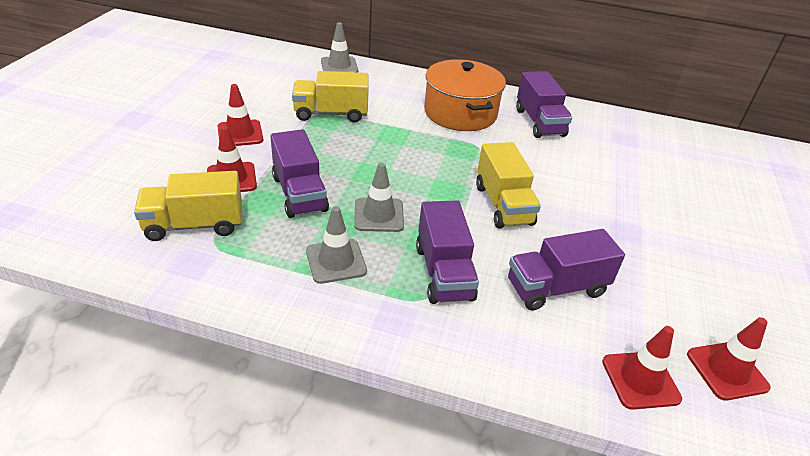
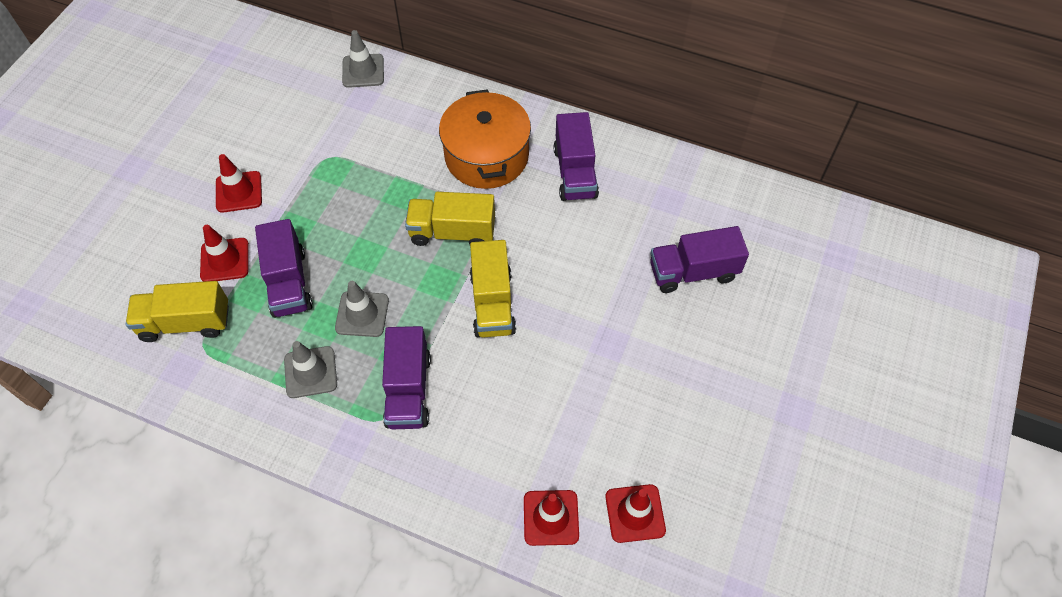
camera: 10 degrees right, 20 degrees up
(331, 114) = (339, 158): yellow truck -> yellow truck (452, 232)
(556, 288) = (511, 413): purple truck -> purple truck (693, 272)

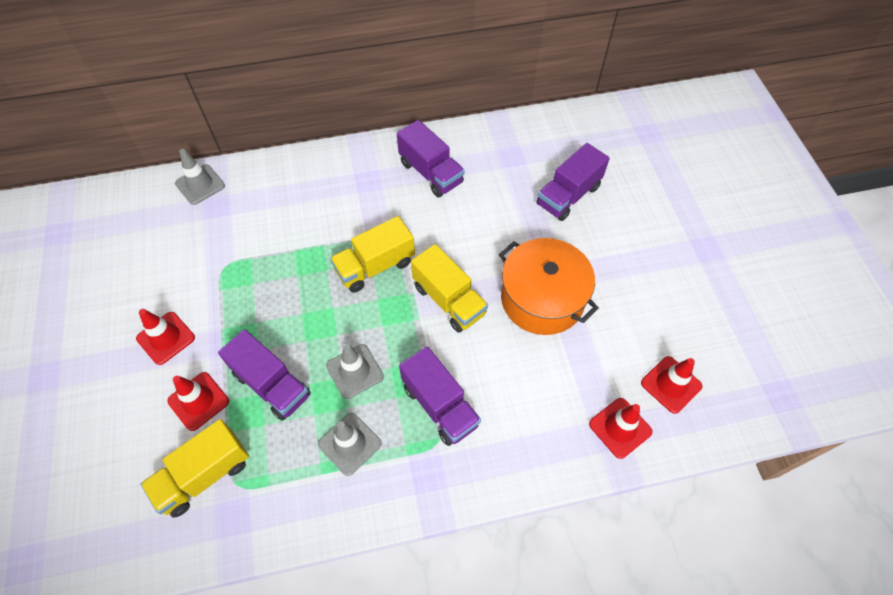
camera: 35 degrees left, 0 degrees up
(487, 156) = (355, 196): orange pot -> orange pot (542, 299)

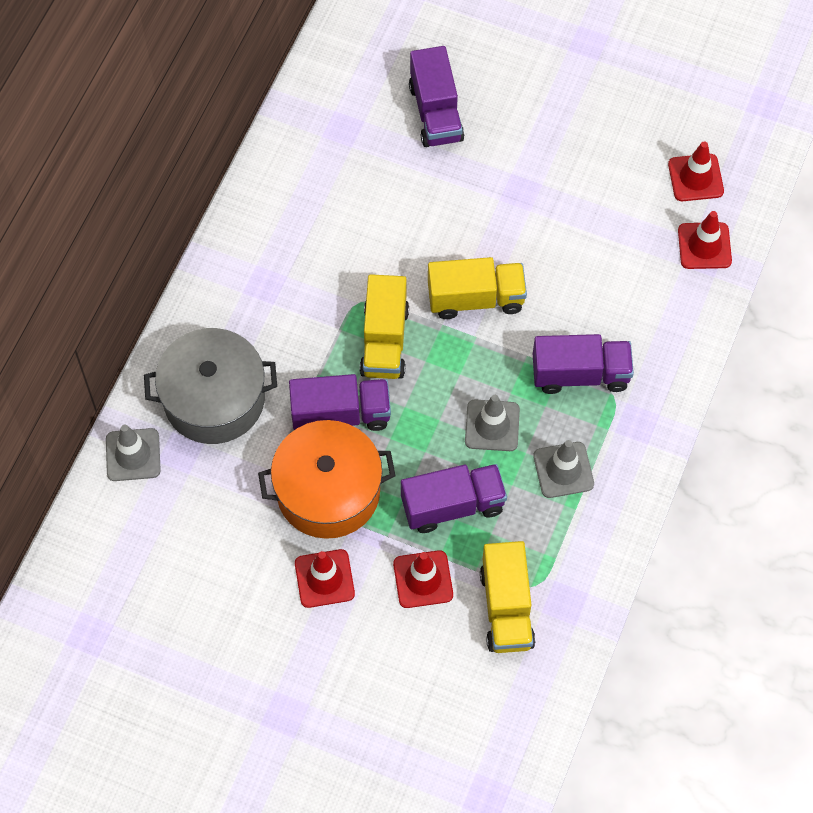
camera: 55 degrees left, 5 degrees up
(266, 201) = (214, 399): none -> grey pot
(431, 173) = (303, 218): purple truck -> purple truck (341, 414)
(542, 299) = (535, 218): orange pot -> orange pot (328, 491)

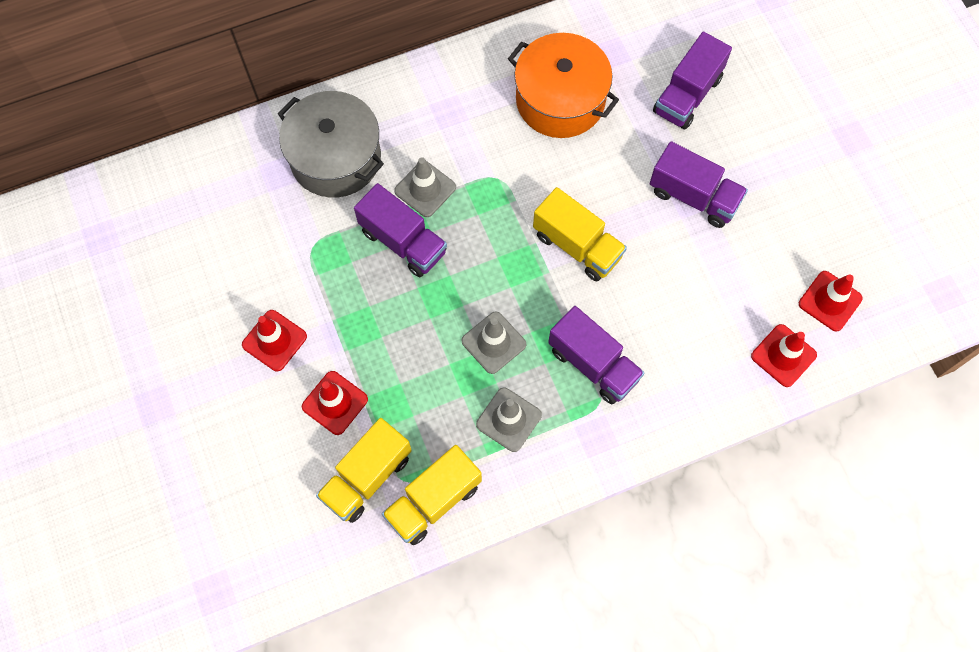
camera: 45 degrees right, 5 degrees up
(133, 455) = (248, 148): grey traffic cone -> grey traffic cone (425, 189)
(328, 491) = (339, 285): orange pot -> orange pot (560, 100)
(384, 341) = (485, 219): yellow truck -> yellow truck (433, 501)
(453, 505) = (408, 372): purple truck -> purple truck (693, 196)

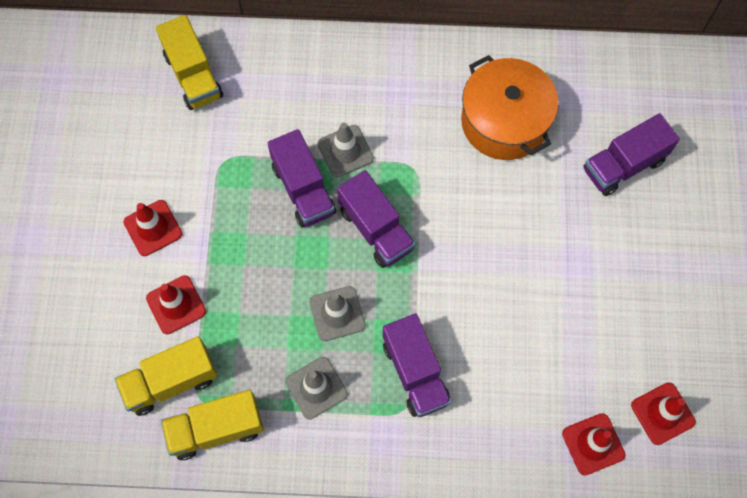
camera: 25 degrees right, 0 degrees up
(335, 158) = (282, 91): grey pot -> none
(577, 245) = (454, 259): yellow truck -> yellow truck (193, 76)
(693, 196) = (583, 261): purple truck -> purple truck (375, 229)

